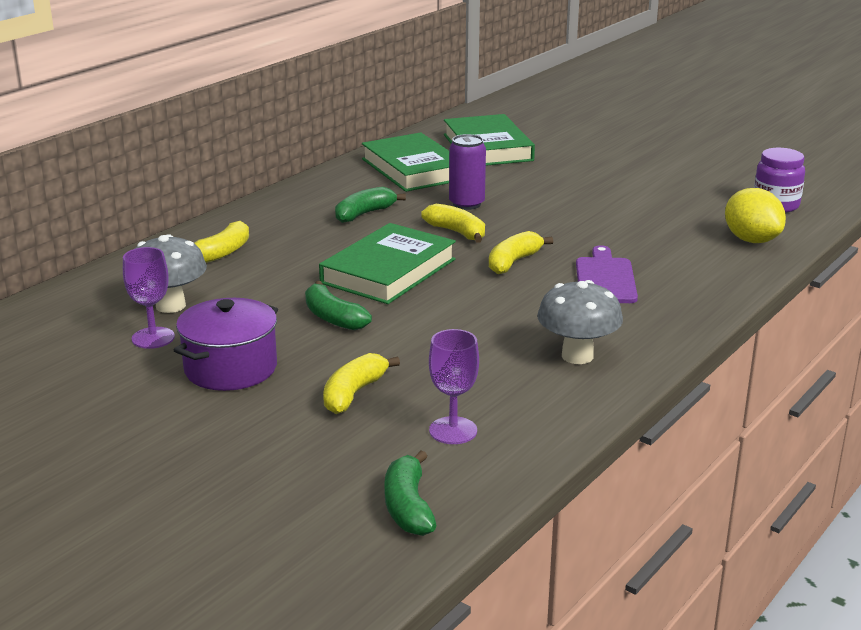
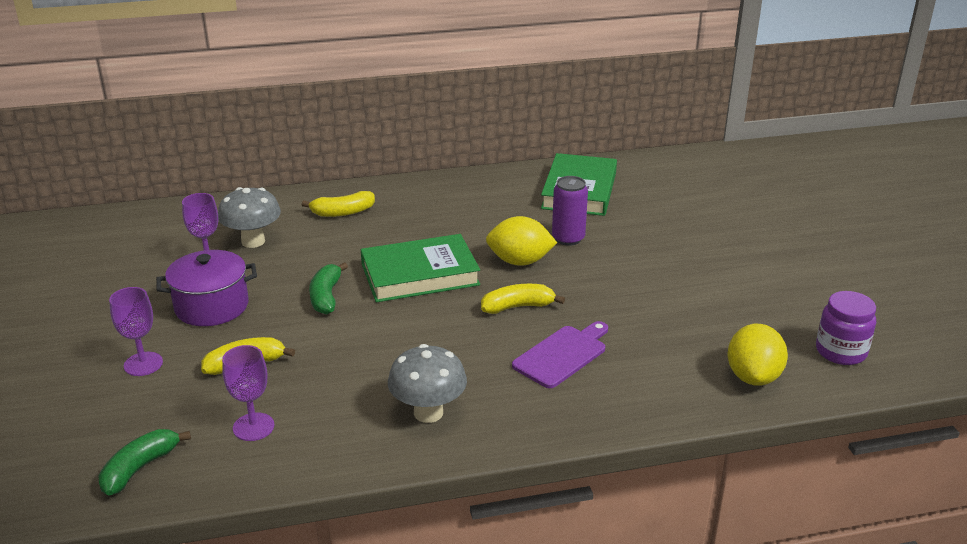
camera: 40 degrees right, 5 degrees up
(249, 438) = (143, 364): none -> purple goblet
(364, 214) = (481, 217): green banana -> none
(457, 232) = (520, 261): yellow banana -> yellow lemon
(487, 147) = (670, 191): green book -> none

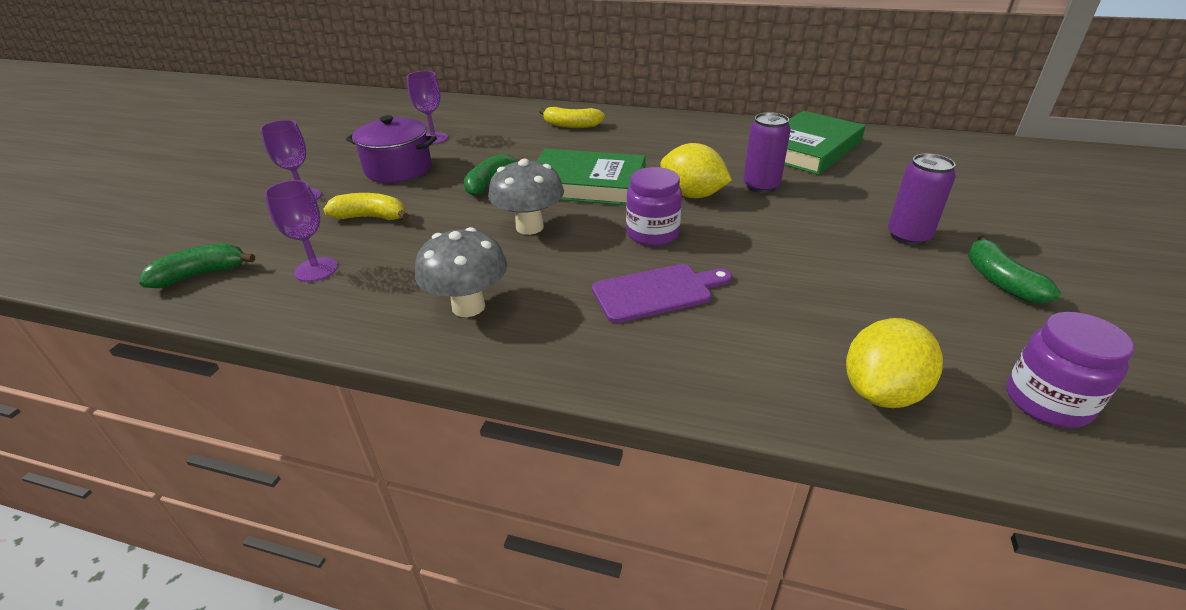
camera: 30 degrees right, 5 degrees up
(253, 241) = (481, 132): grey mushroom -> grey mushroom (529, 227)
(518, 307) = (652, 234): yellow banana -> purple jar
(702, 256) = (908, 236): none -> purple can
(777, 276) = (1000, 281): none -> green banana

